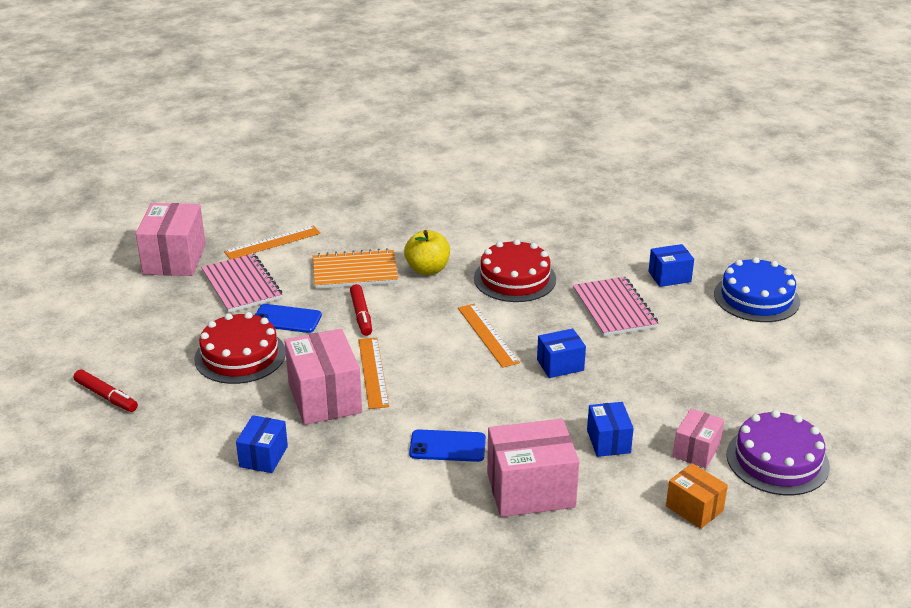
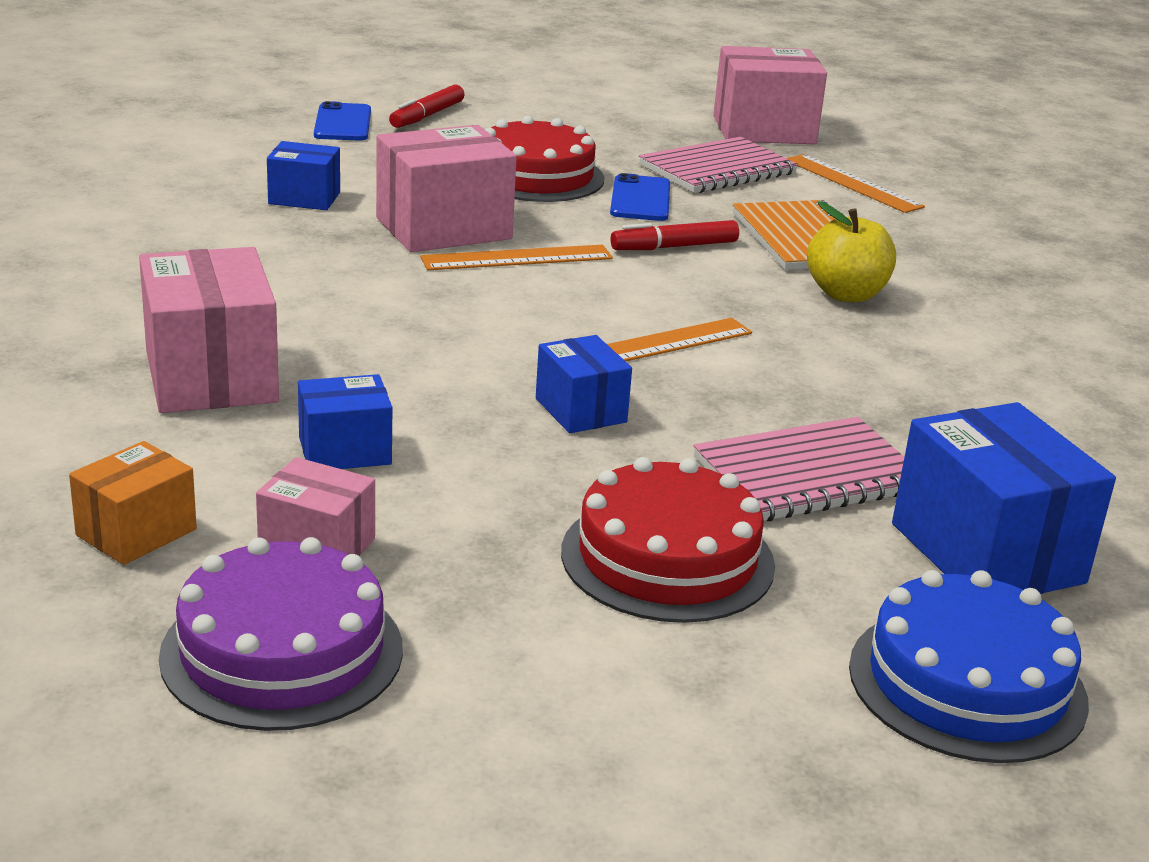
camera: 80 degrees right, 5 degrees down
(447, 446) = (328, 312): blue phone -> blue phone (343, 123)
(514, 278) = (864, 371): red cake -> red cake (667, 558)
(669, 277) = (987, 553): blue box -> blue box, size x1.77

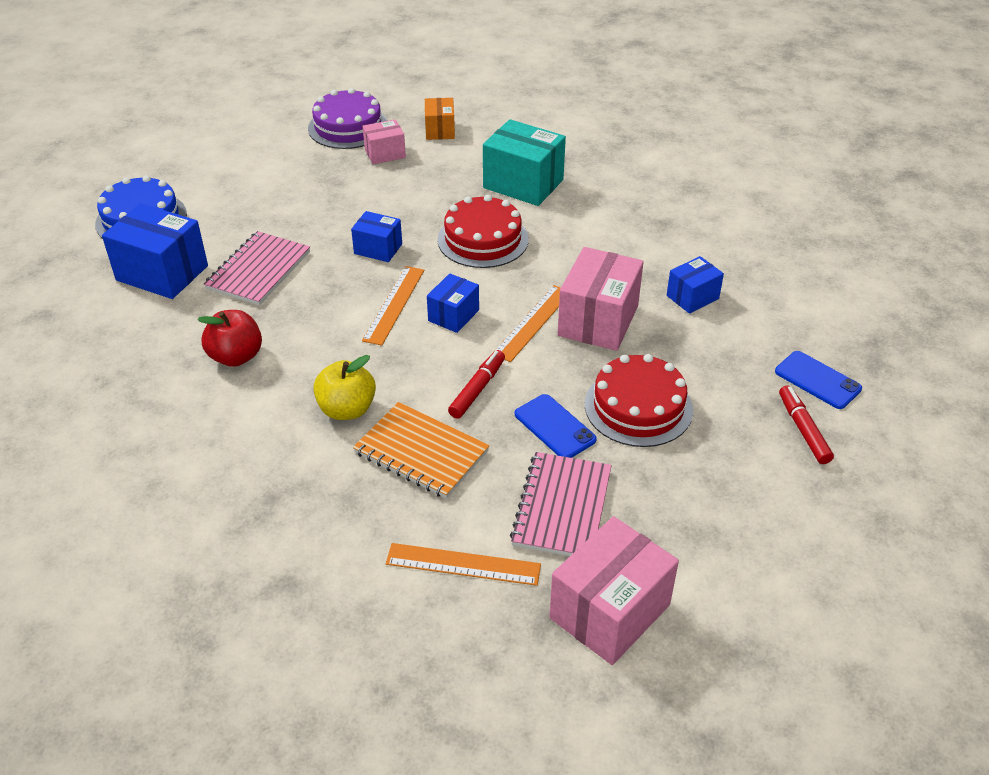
camera: 140 degrees right, 15 degrees up
(211, 376) = (523, 184): pink box -> turquoise box
(345, 451) = (430, 185): blue box -> blue box (453, 315)
(667, 558) = (275, 208): red cake -> red cake (483, 239)
(944, 394) = (236, 356): none -> red apple

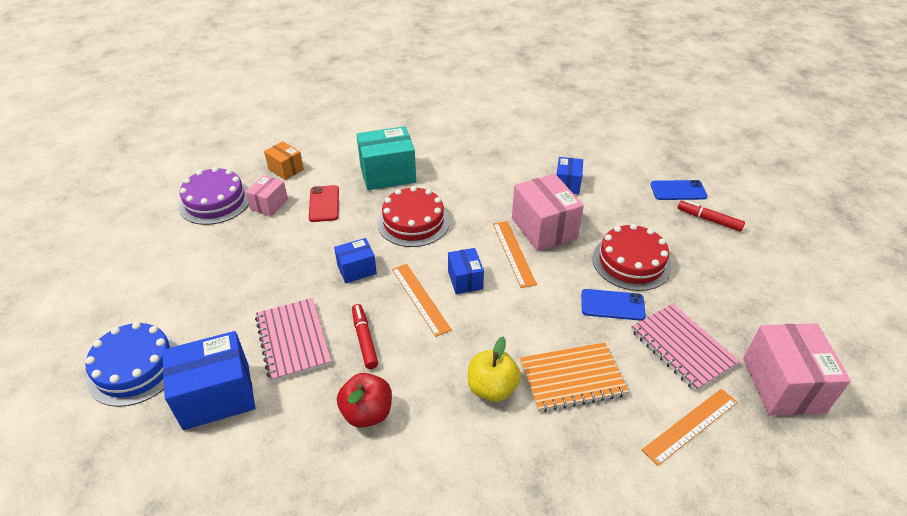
camera: 45 degrees left, 0 degrees up
(429, 178) = (324, 204): none -> red phone
(477, 389) = (544, 315): red marker -> red marker (364, 340)

